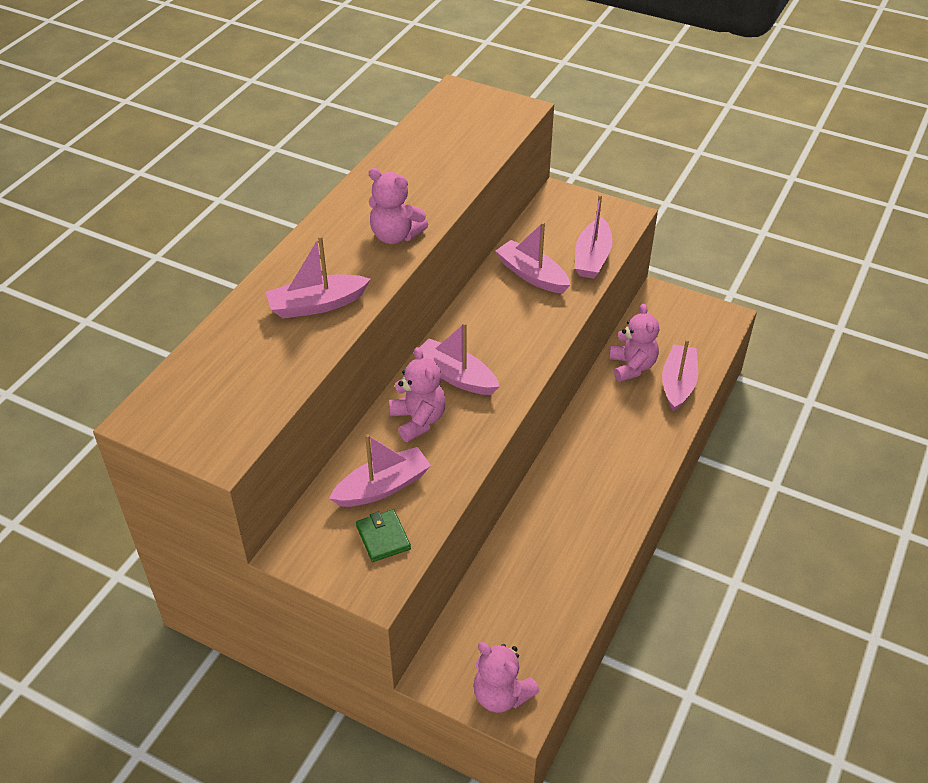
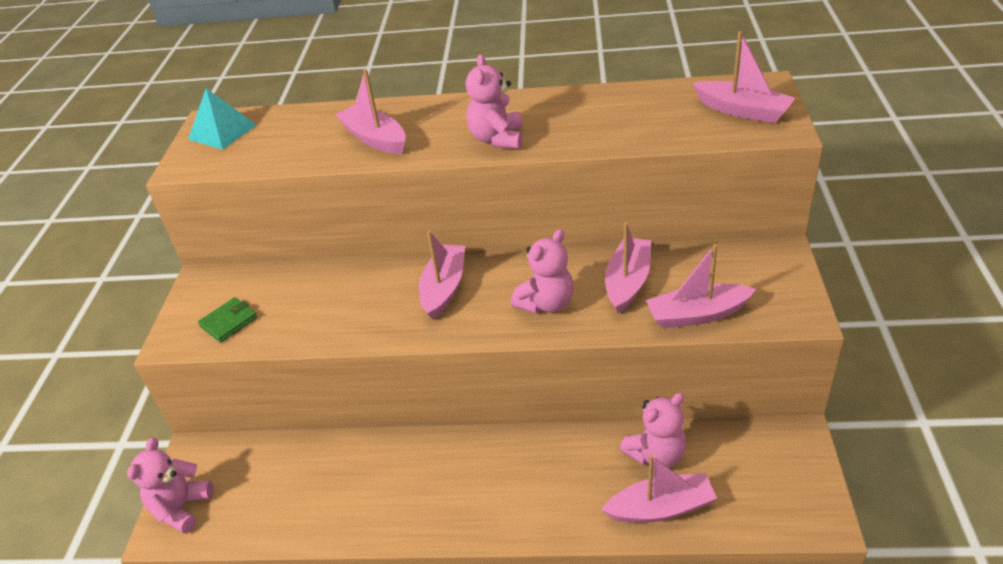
camera: 70 degrees right, 5 degrees down
(180, 411) = (222, 132): none -> turquoise pyramid
(383, 487) = (285, 299): pink boat -> pink boat (742, 111)
(418, 420) = (374, 288): pink teddy bear -> pink teddy bear (546, 303)

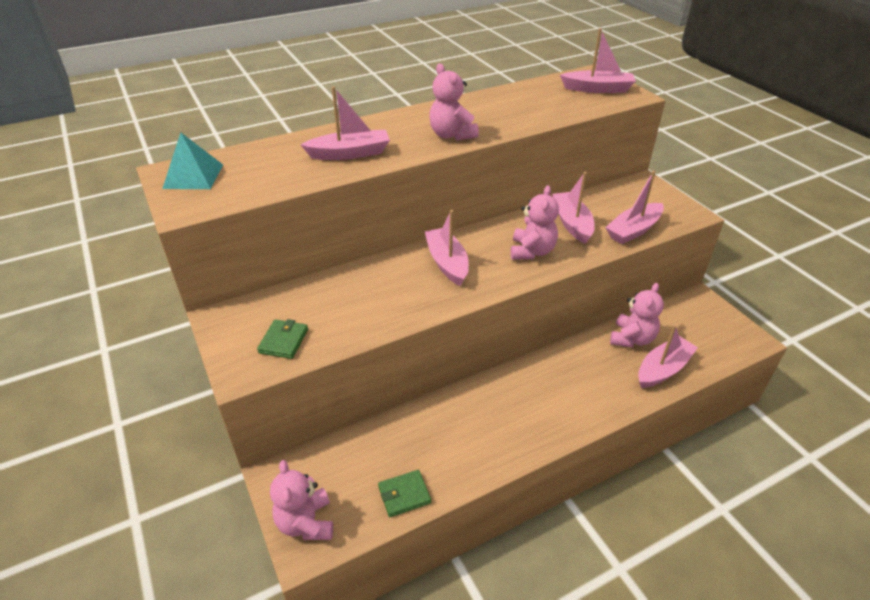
camera: 35 degrees left, 0 degrees up
(277, 522) = (404, 495): none -> green wallet
(375, 138) = (350, 153): pink boat -> pink boat turned 150 degrees clockwise

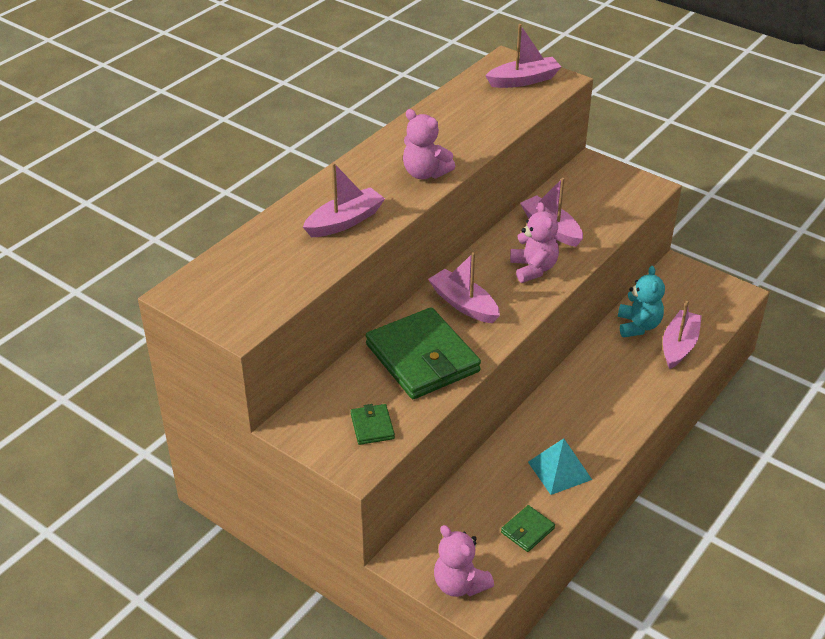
camera: 25 degrees left, 0 degrees up
(193, 176) = (212, 291): turquoise pyramid -> turquoise pyramid (559, 470)
(375, 296) = (422, 358): none -> green wallet
(632, 339) = (638, 326): pink teddy bear -> turquoise teddy bear
(633, 230) = (610, 219): pink boat -> none

